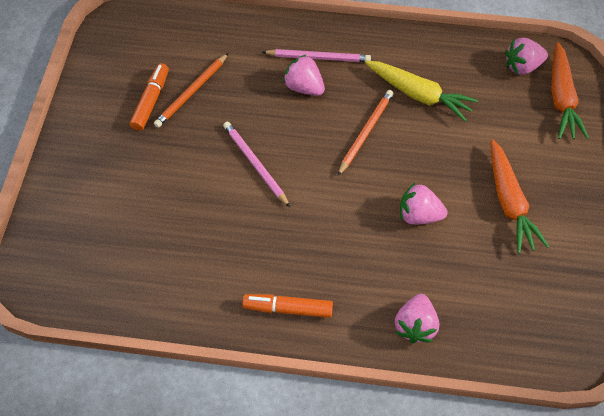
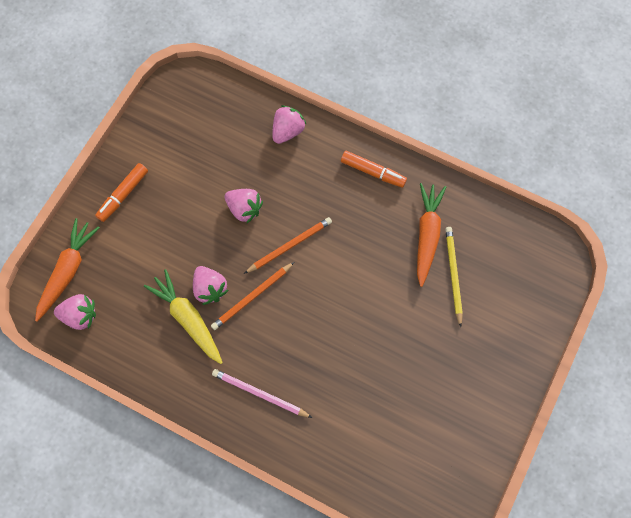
camera: 160 degrees left, 10 degrees up
(151, 101) = (432, 399): orange marker -> orange marker (123, 195)
(157, 220) = (453, 275): none -> yellow pencil
(192, 92) = (392, 396): orange pencil -> orange pencil (289, 245)
(255, 164) = (358, 299): pink pencil -> none
(304, 87) = (286, 364): pink strawberry -> pink strawberry (210, 289)
(509, 202) = (169, 195): orange carrot -> orange carrot (427, 235)

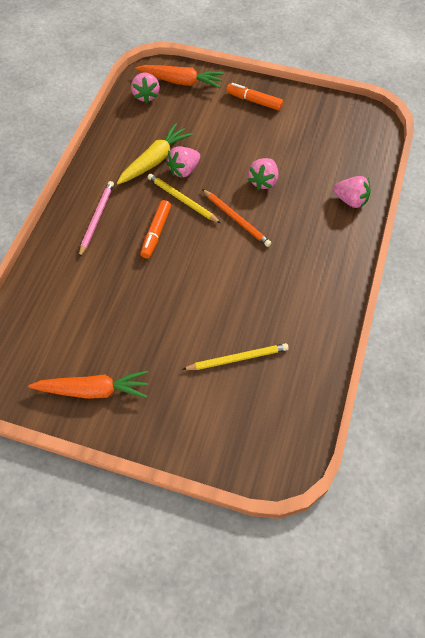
camera: 80 degrees right, 10 degrees down
(252, 297) = (182, 200): orange pencil -> yellow pencil
(373, 172) = (330, 274): orange marker -> orange marker (156, 233)
(427, 235) = (275, 329): orange carrot -> orange carrot (93, 390)

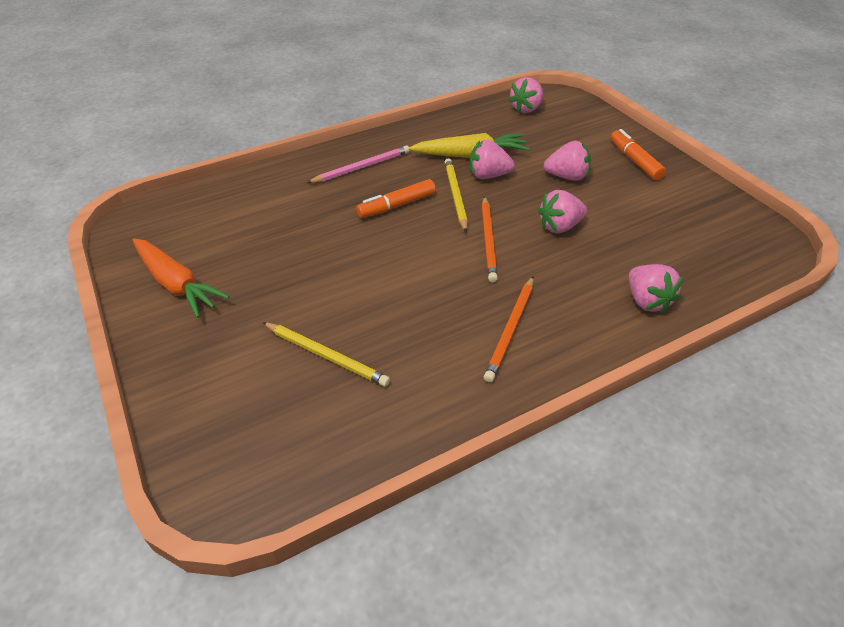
camera: 45 degrees right, 15 degrees down
(181, 81) = (574, 114): orange carrot -> none
(229, 139) = (567, 176): none -> pink strawberry
(308, 268) = (511, 330): none -> orange pencil

